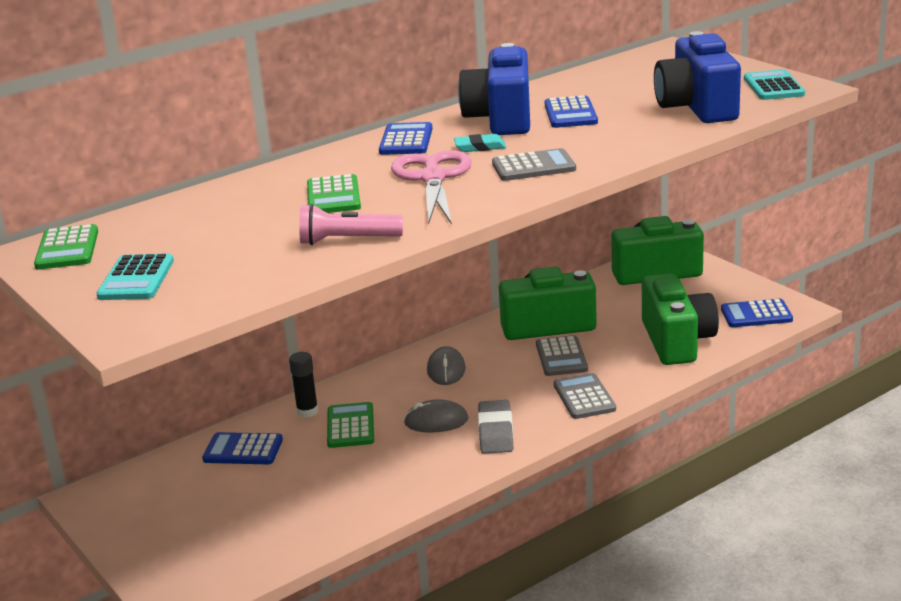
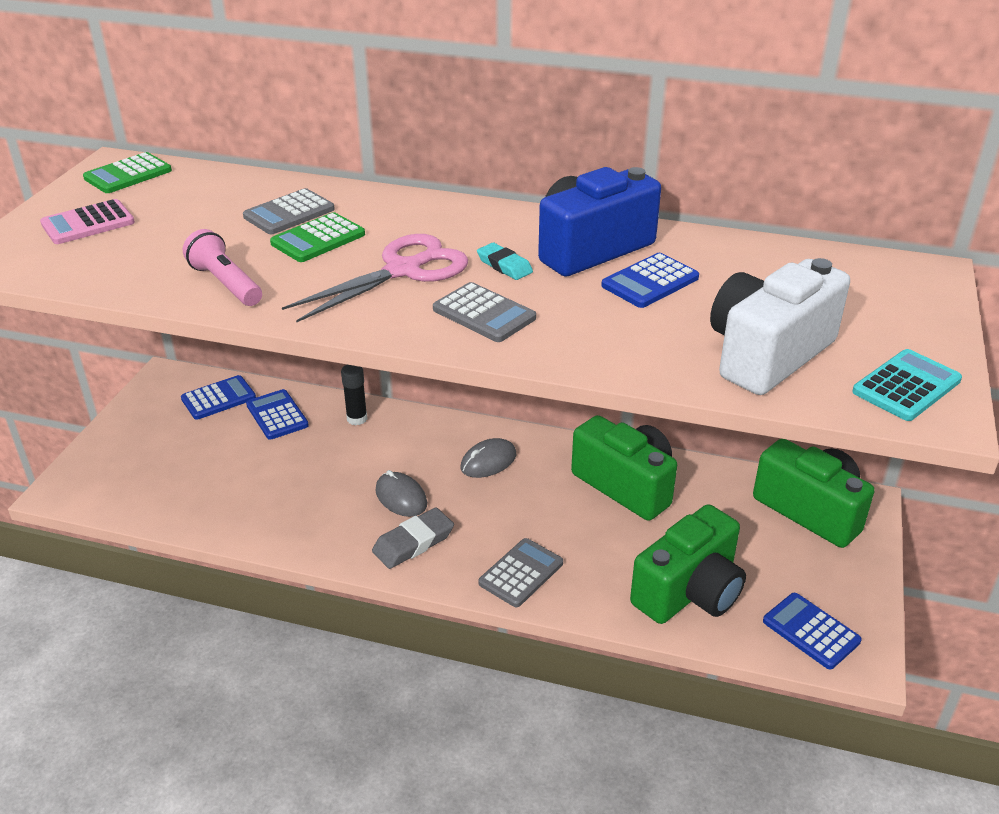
camera: 50 degrees right, 10 degrees up
(136, 279) = (88, 223): turquoise calculator -> pink calculator
(350, 426) = (354, 453): green calculator -> none
(406, 140) = (481, 222): blue calculator -> blue calculator (218, 398)
(561, 357) = (578, 523): grey calculator -> grey calculator (289, 213)
(697, 107) = (767, 354): blue camera -> white camera

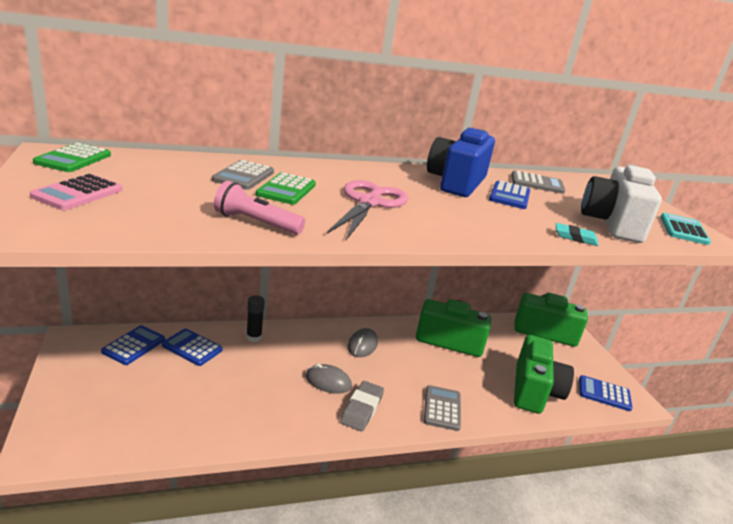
camera: 35 degrees left, 10 degrees down
(484, 314) = (451, 221): grey calculator -> grey calculator (537, 183)
(504, 265) = (424, 195): turquoise eraser -> turquoise eraser (575, 238)

